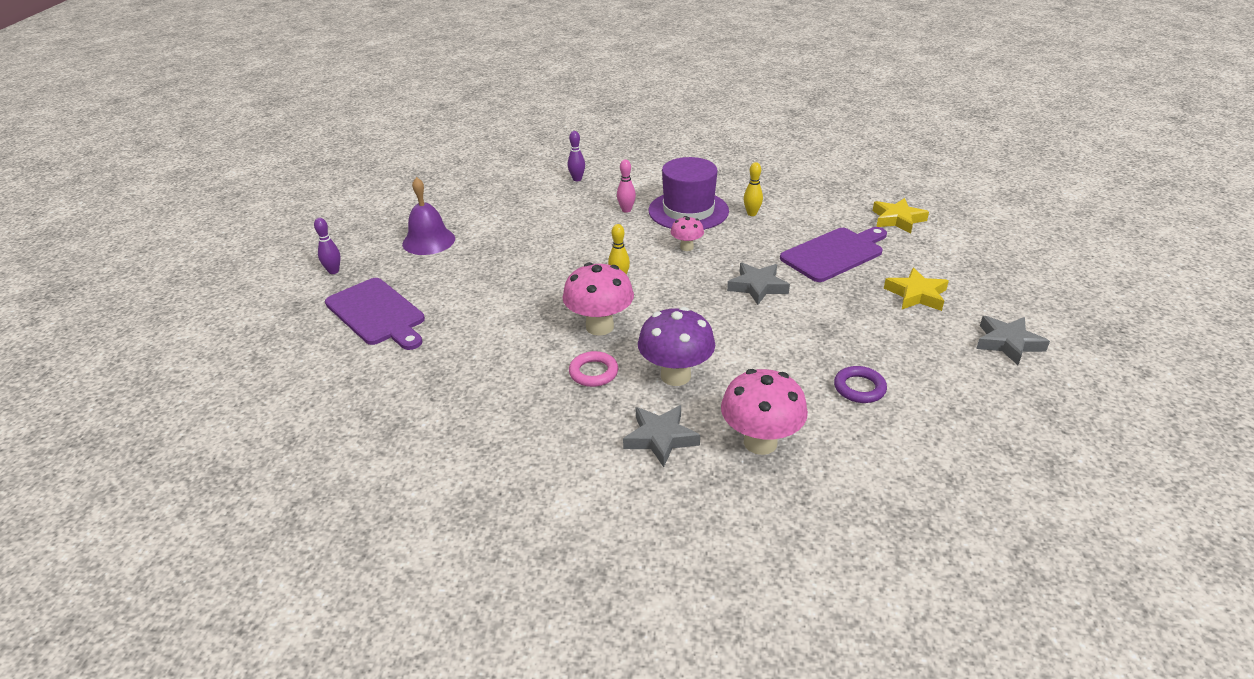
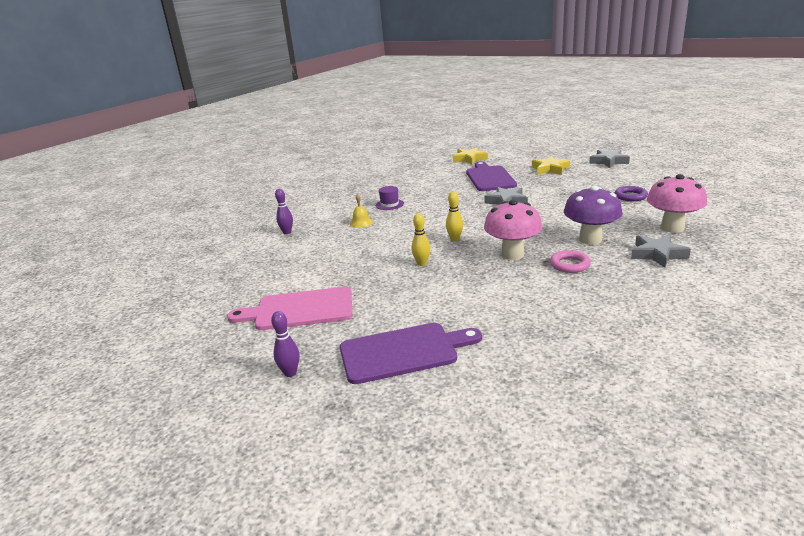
camera: 60 degrees left, 10 degrees down
(428, 241) = (299, 310): purple bell -> pink cutting board
(626, 210) = (361, 222): pink bowling pin -> yellow bell
(686, 247) = (437, 212): pink mushroom -> none
(688, 211) = (389, 204): purple hat -> purple hat, size x0.46
(752, 213) = (417, 188): yellow bowling pin -> yellow bowling pin (422, 263)

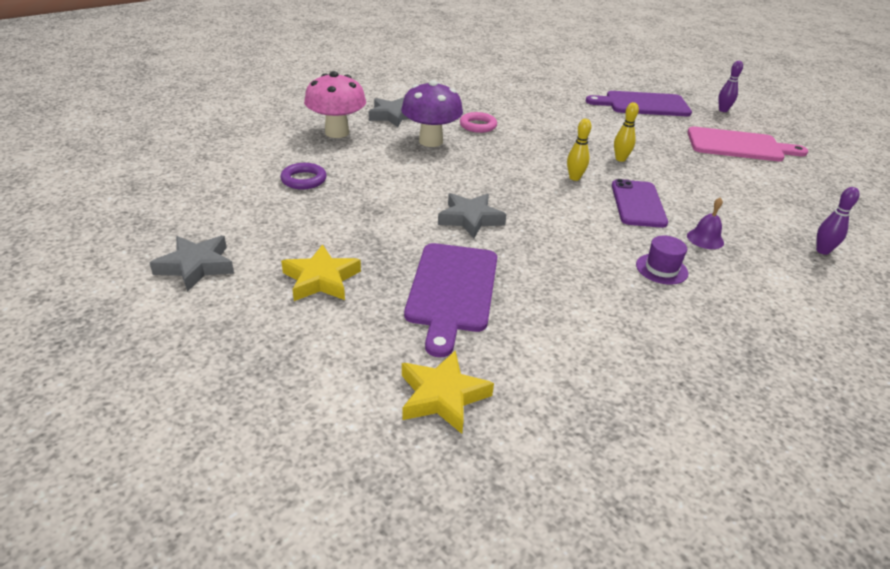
camera: 170 degrees left, 10 degrees up
(361, 222) = (705, 239): yellow bell -> purple bell
(404, 232) = (638, 204): none -> purple phone
(512, 254) = (522, 146): pink mushroom -> none

